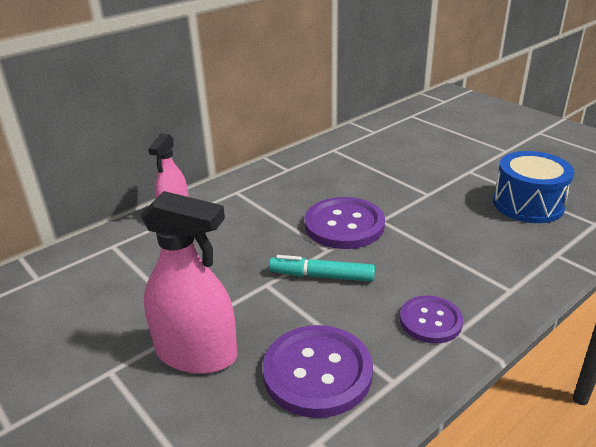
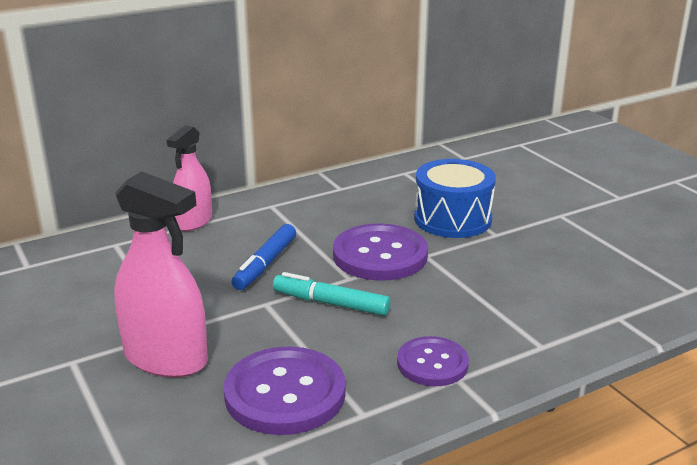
camera: 10 degrees right, 5 degrees down
(252, 247) = (265, 264): none -> blue marker
(528, 204) = (614, 260): blue drum -> blue drum (452, 219)

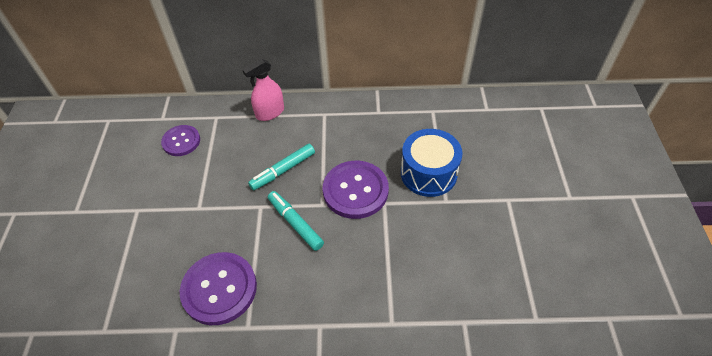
camera: 30 degrees right, 25 degrees up
(166, 358) = (180, 229): pink spray bottle -> none
(265, 264) = (283, 170): blue marker -> turquoise marker
(432, 363) = (314, 305): purple button -> purple button (181, 141)

